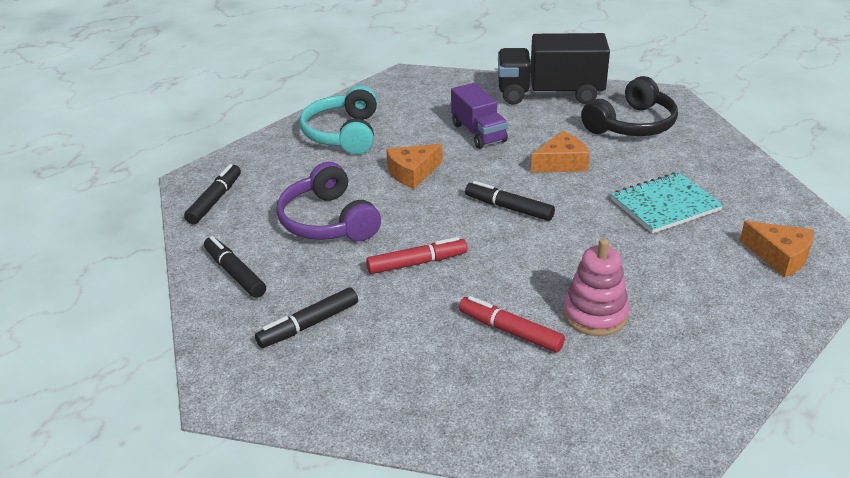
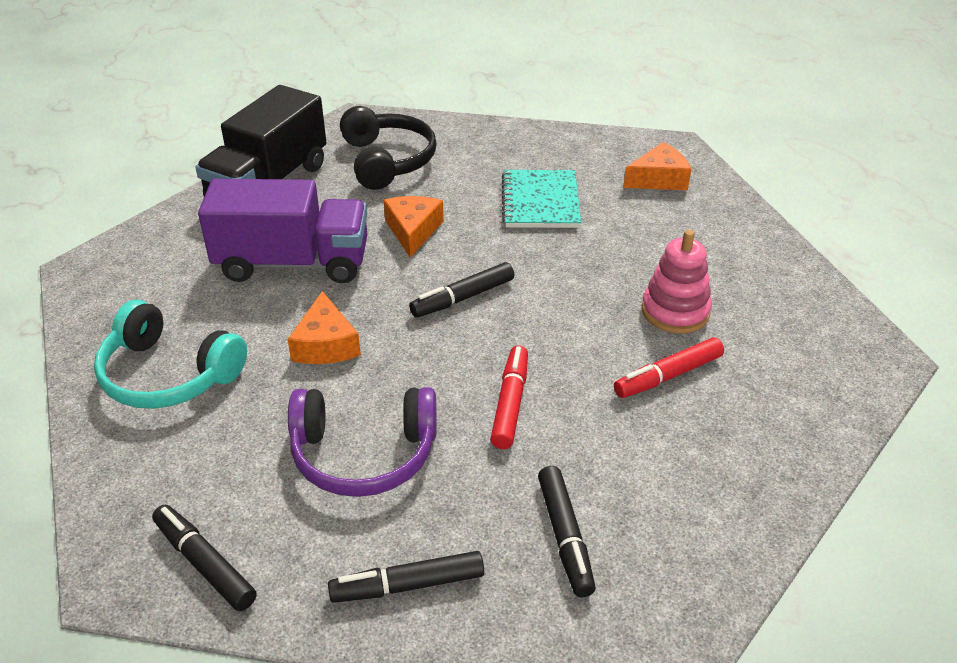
camera: 65 degrees left, 5 degrees up
(478, 133) = (292, 263): purple truck -> purple truck, size x1.60

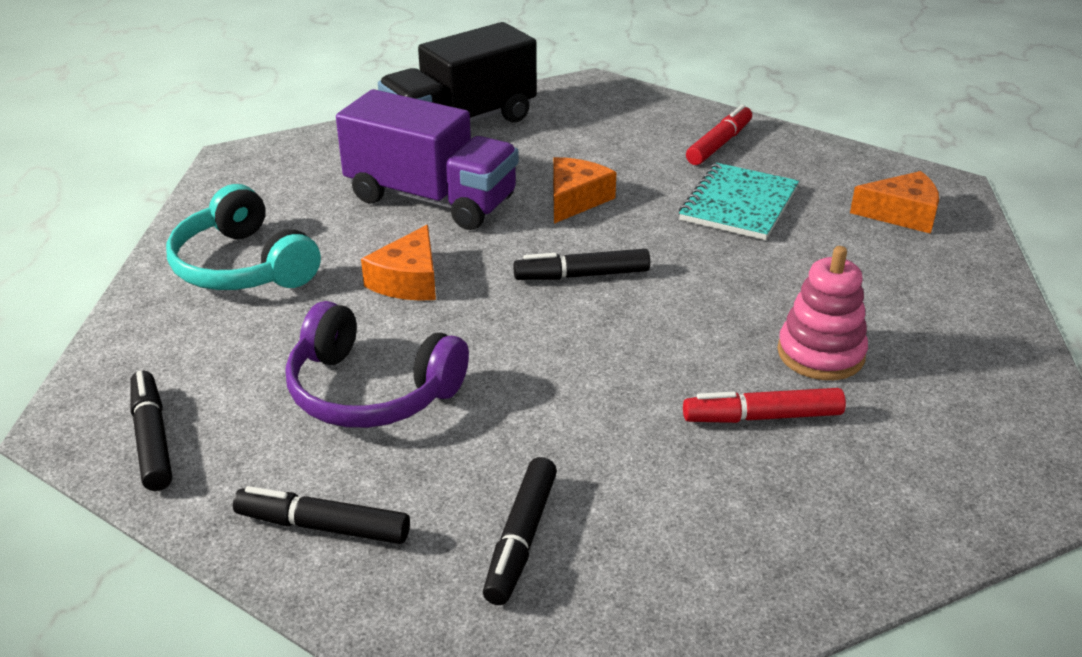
camera: 25 degrees right, 5 degrees down
(387, 161) = (596, 129): black headphones -> none
(510, 403) = (558, 390): red marker -> red marker (719, 144)

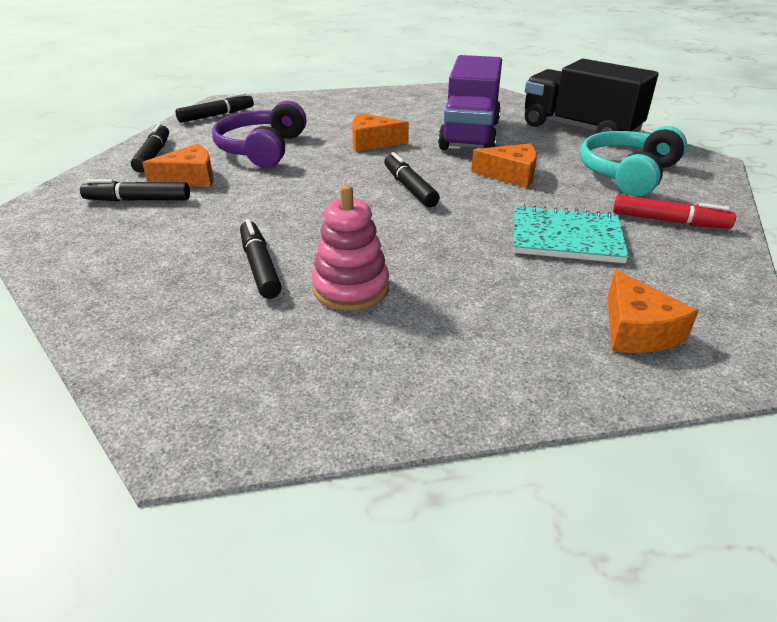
camera: 75 degrees right, 0 degrees up
(243, 266) = (364, 107): turquoise headphones -> turquoise headphones (627, 174)
(456, 477) = (190, 178): none -> orange cheese
(762, 417) = (260, 266): red marker -> black marker

